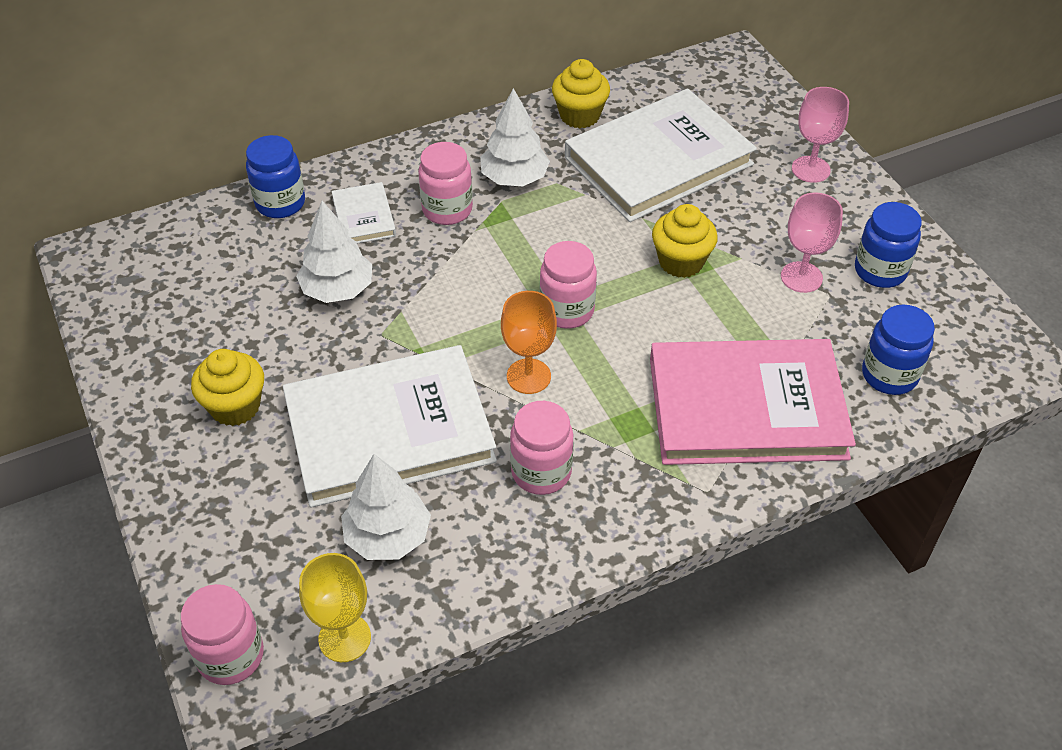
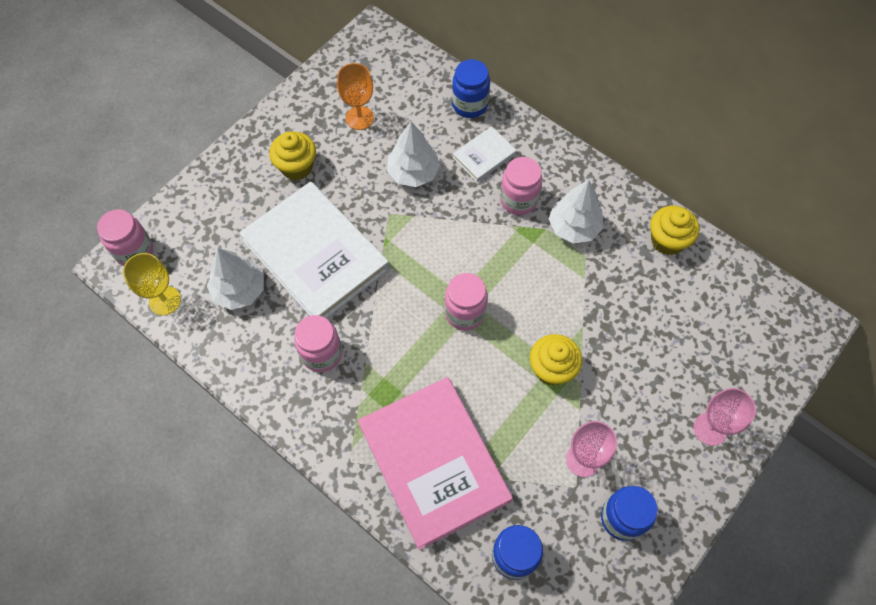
camera: 65 degrees right, 15 degrees up
(528, 376) = (395, 314): orange goblet -> orange goblet (359, 118)
(658, 161) = (650, 314): white book -> none

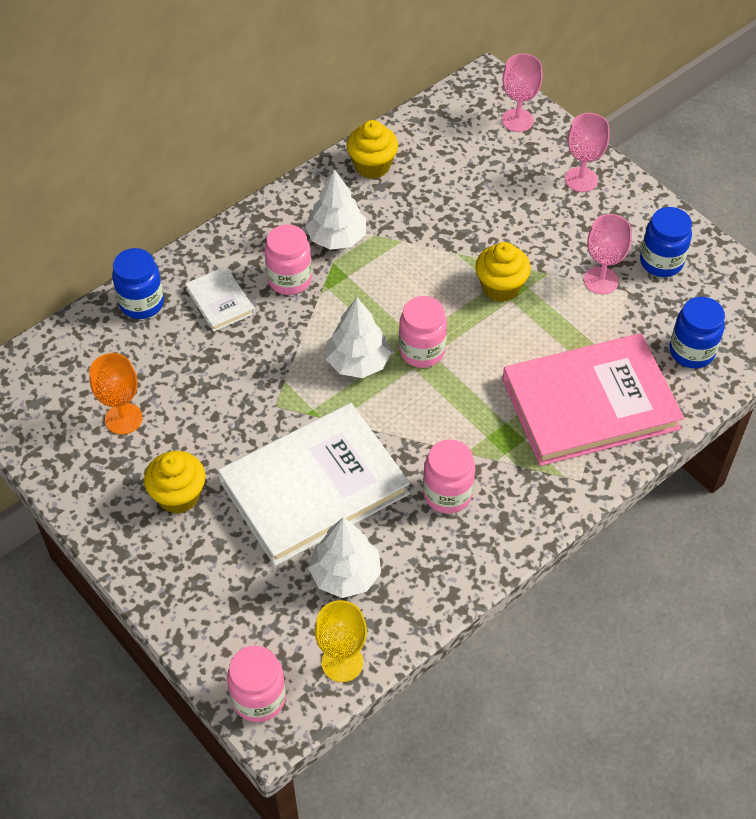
camera: 80 degrees left, 10 degrees down
(413, 172) = (223, 373): white tree -> white tree (358, 362)
(771, 359) = (517, 120): none -> pink goblet

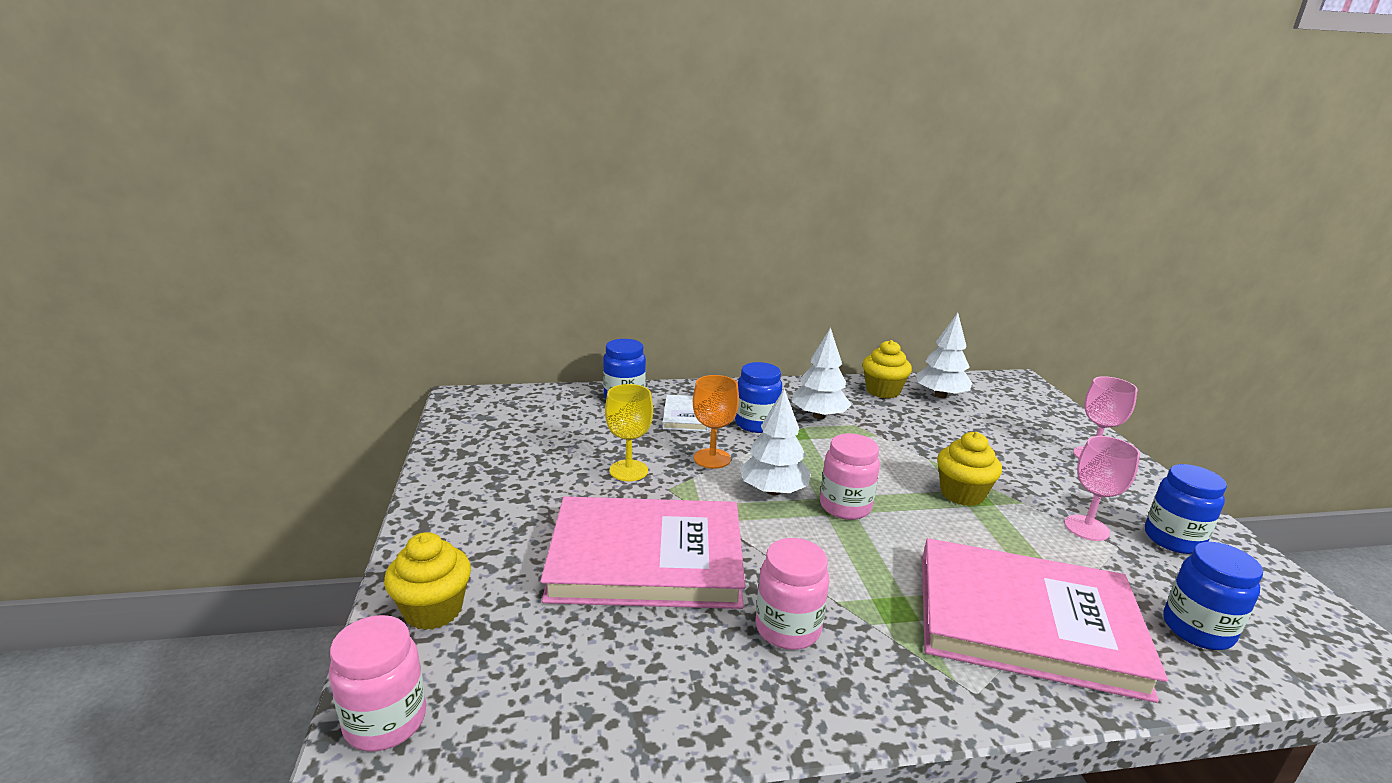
camera: 30 degrees right, 30 degrees down
(123, 419) = (534, 448): orange goblet -> orange goblet (712, 458)
(178, 496) = (518, 511): yellow cupcake -> yellow cupcake (433, 610)
(289, 279) = (756, 424): pink jar -> blue jar
(314, 487) = (646, 559): white book -> pink book
(342, 662) = (514, 737): yellow goblet -> yellow goblet (628, 470)
(345, 574) = (606, 647): white tree -> white tree (940, 395)
(517, 120) = (1039, 406): pink goblet -> none

